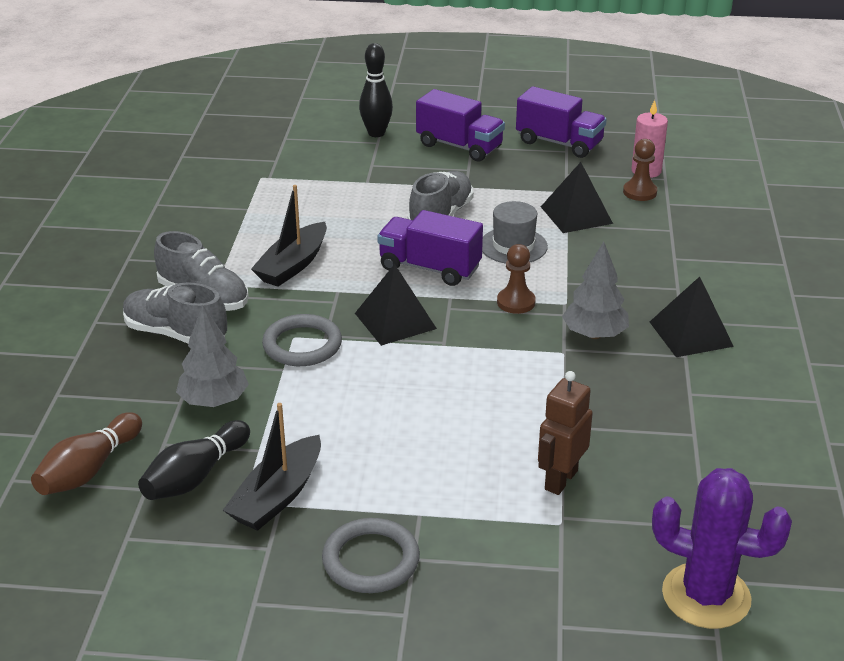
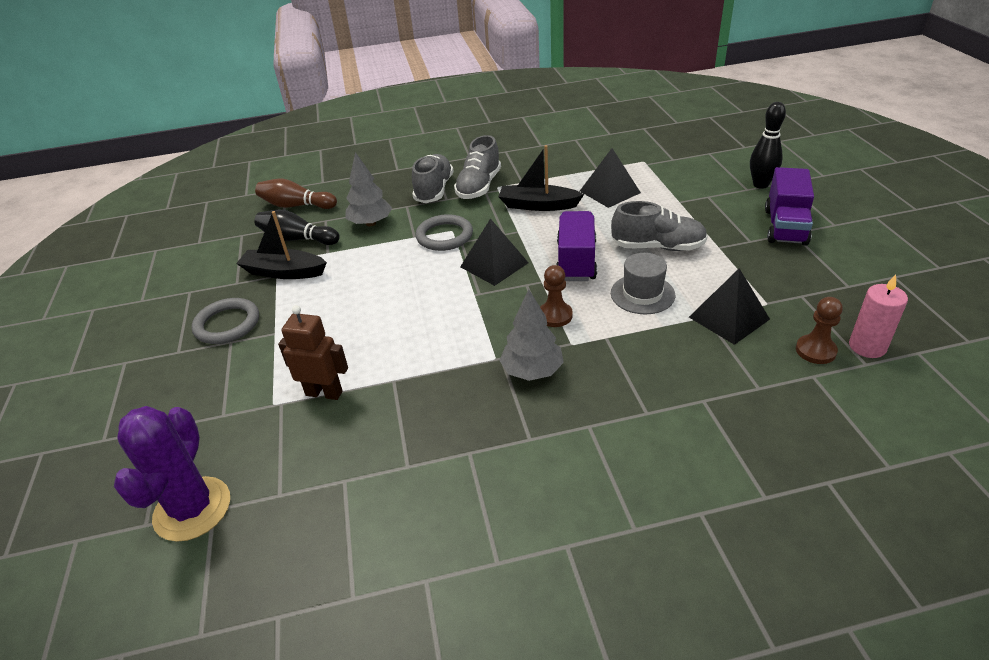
camera: 75 degrees right, 5 degrees up
(559, 143) = (858, 278): purple truck -> none
(691, 334) = (569, 436): black pyramid -> black pyramid (609, 192)

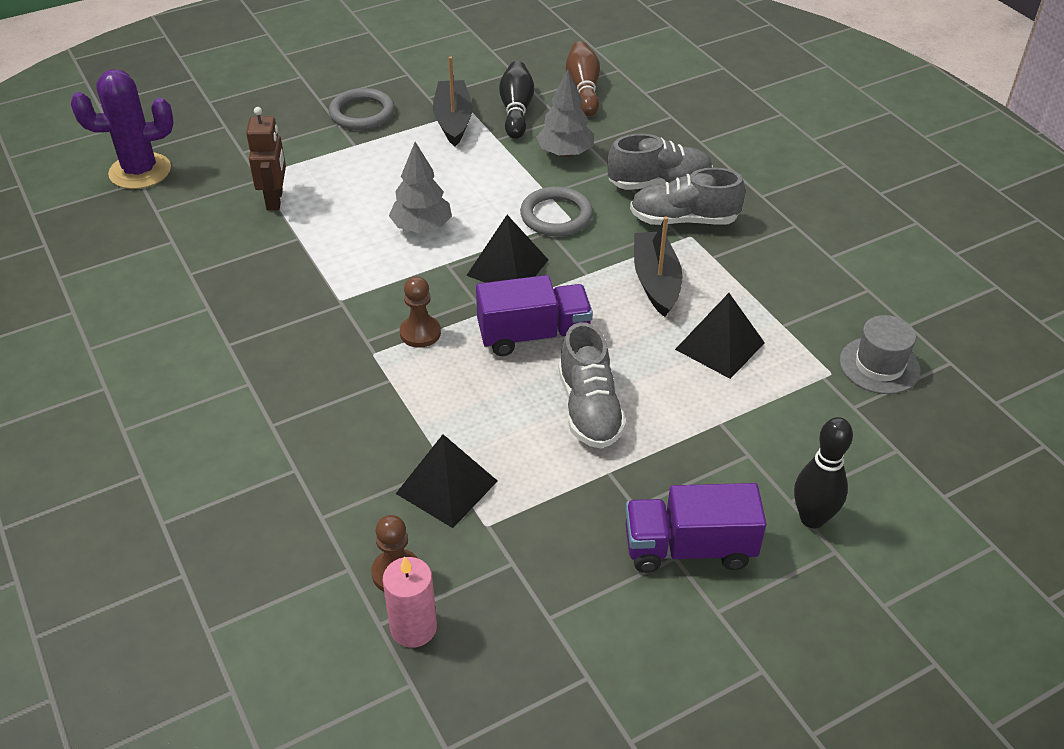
camera: 70 degrees right, 5 degrees up
(532, 371) = (323, 330): grey tree -> grey tree (421, 227)
(642, 294) = (478, 403): grey hat -> grey hat (879, 365)

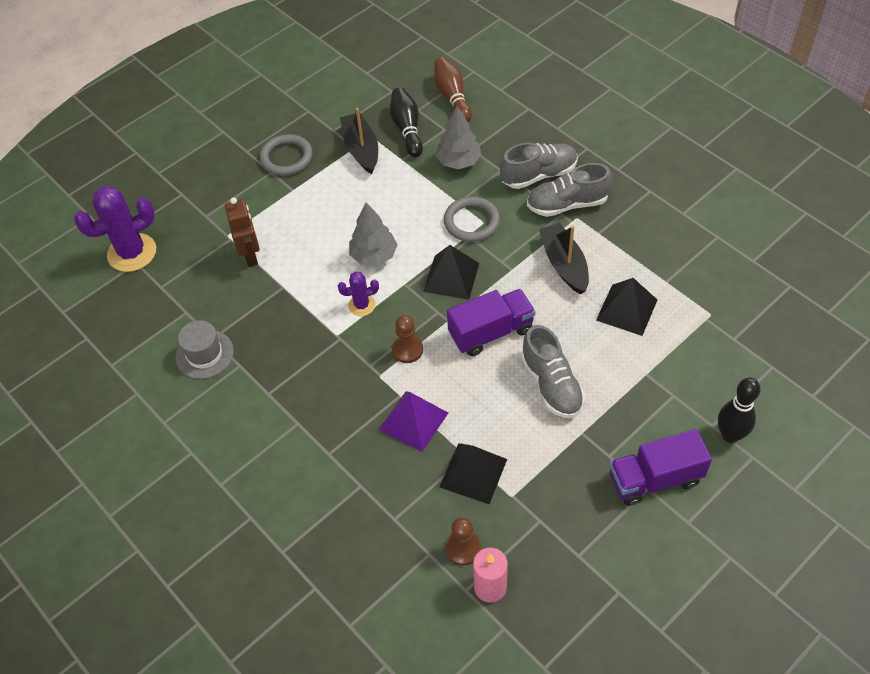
camera: 10 degrees left, 10 degrees up
(384, 275) = (361, 305): none -> purple cactus
(394, 411) = (413, 421): none -> purple pyramid
(879, 365) = (742, 300): grey hat -> grey hat (204, 354)

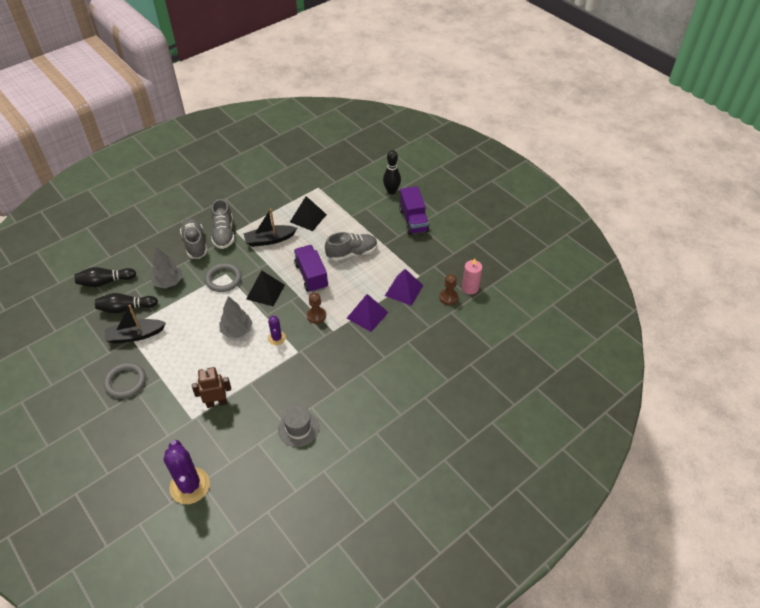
camera: 90 degrees left, 5 degrees down
(452, 97) = (105, 282): brown bowling pin -> black bowling pin
(473, 473) = (404, 290): black pyramid -> purple pyramid

